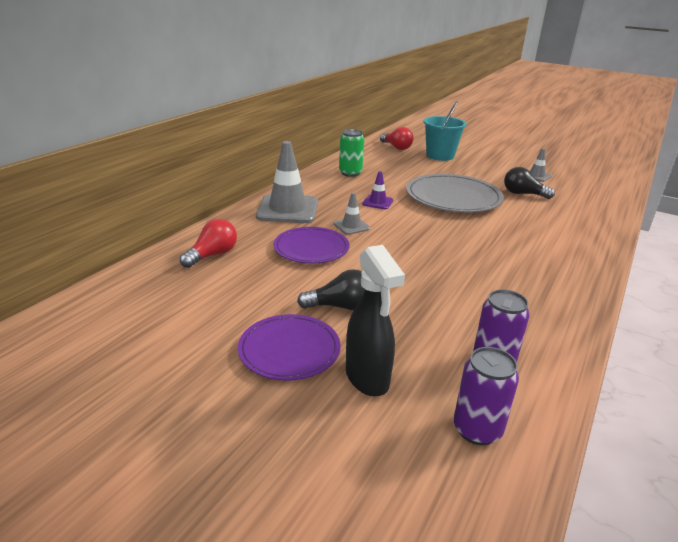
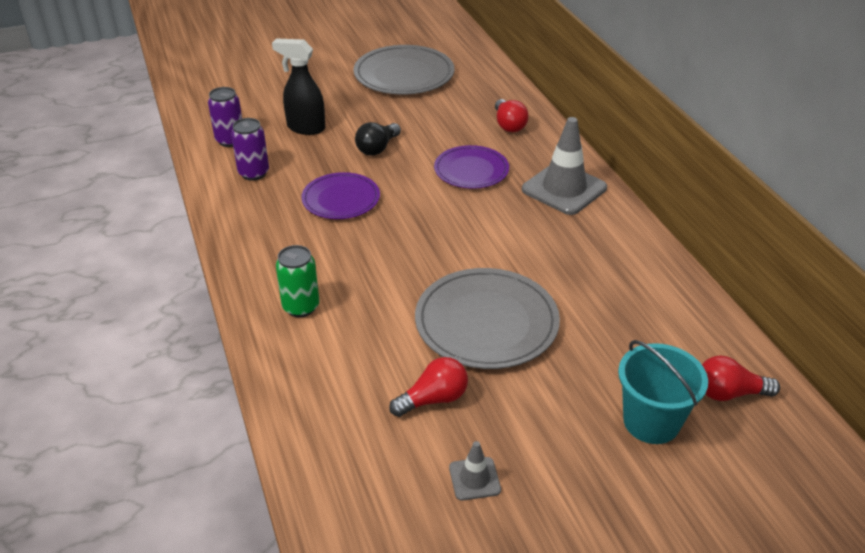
camera: 130 degrees right, 10 degrees up
(144, 366) = (404, 74): none -> grey plate
(289, 350) = (361, 115): purple plate -> purple plate (341, 199)
(350, 173) = (639, 279): green can -> green can (301, 307)
(351, 226) = (489, 209): grey traffic cone -> none
(377, 202) = (528, 254): purple traffic cone -> none
(523, 194) = (433, 399): black light bulb -> red light bulb

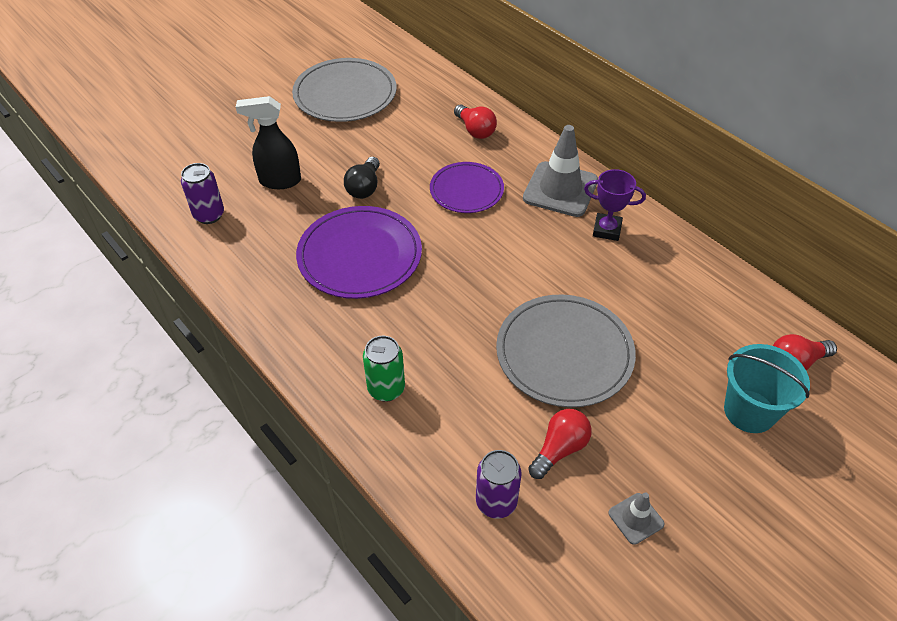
camera: 20 degrees left, 10 degrees up
(253, 173) = (255, 248): purple can -> purple can (496, 502)
(341, 199) = (360, 255): purple plate -> purple plate, size x1.56
(591, 231) = (607, 230): none -> purple trophy

